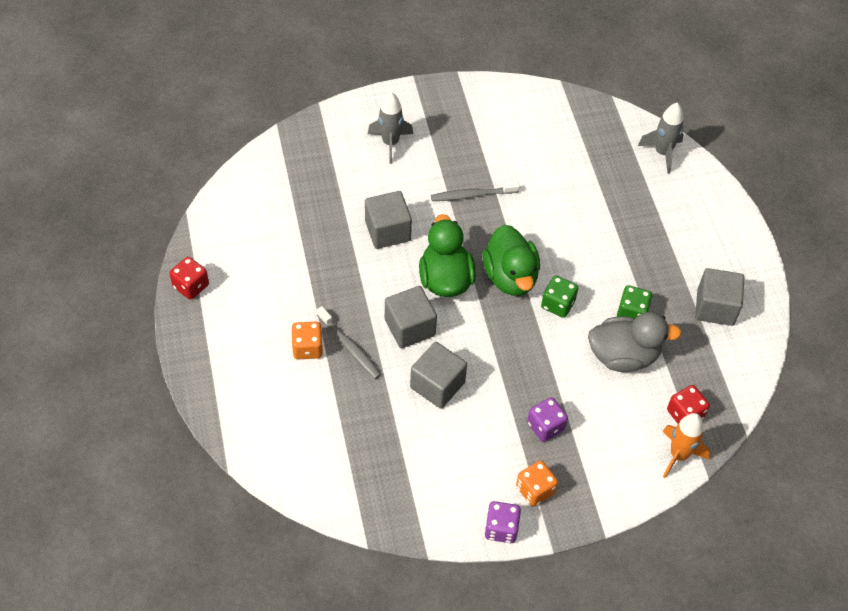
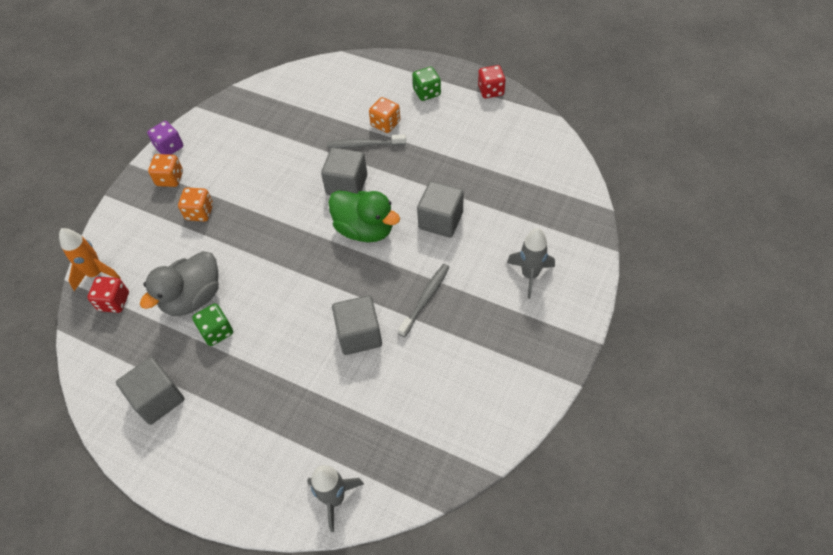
camera: 135 degrees right, 0 degrees up
(437, 385) = (290, 174): grey cube -> grey cube (359, 334)
(510, 277) = (327, 272): green duck -> none
(545, 426) = (199, 212): purple dice -> orange dice
(557, 304) = (274, 286): green dice -> green dice (427, 92)

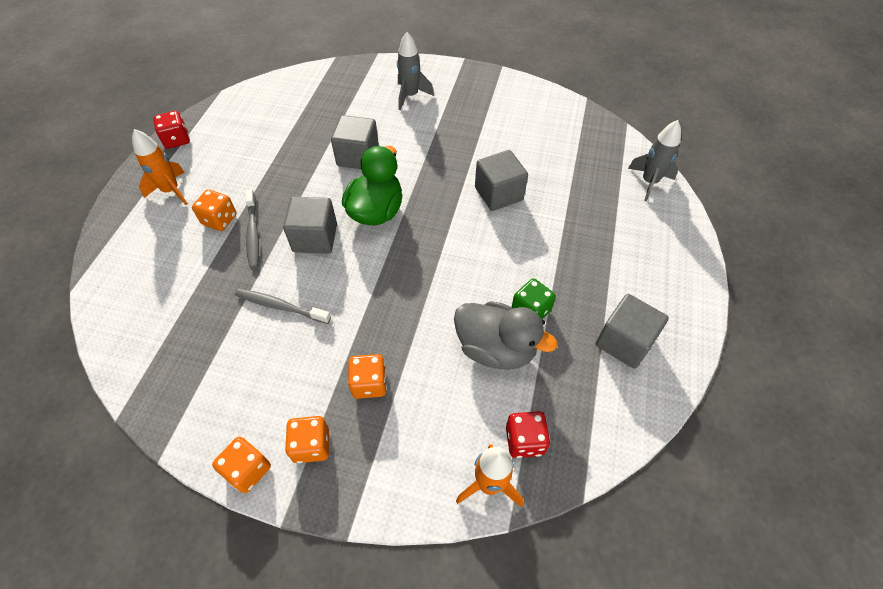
camera: 105 degrees left, 0 degrees up
(169, 147) = (248, 470): purple dice -> orange dice
(425, 299) = (449, 155): grey toothbrush -> grey toothbrush (280, 306)
(427, 92) = (171, 191): green dice -> orange rocket

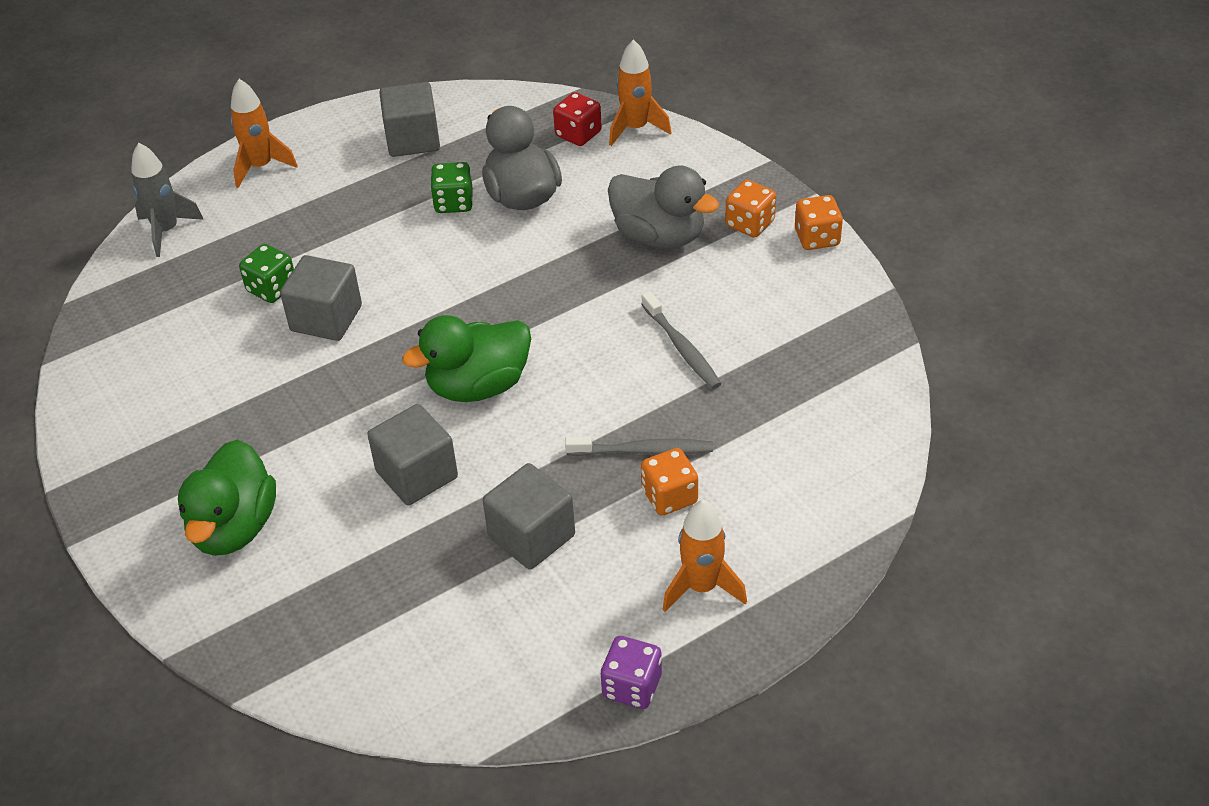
camera: 135 degrees left, 10 degrees down
(177, 140) = (632, 686): red dice -> purple dice
(253, 233) = (643, 451): grey toothbrush -> grey toothbrush turned 60 degrees clockwise
(315, 238) = (578, 398): grey cube -> grey cube (531, 536)
(369, 383) = (659, 236): orange dice -> grey duck
(410, 96) = (234, 527): grey rocket -> green duck
(548, 190) = (272, 288): none -> green dice
(673, 252) = (261, 167): none -> orange rocket

